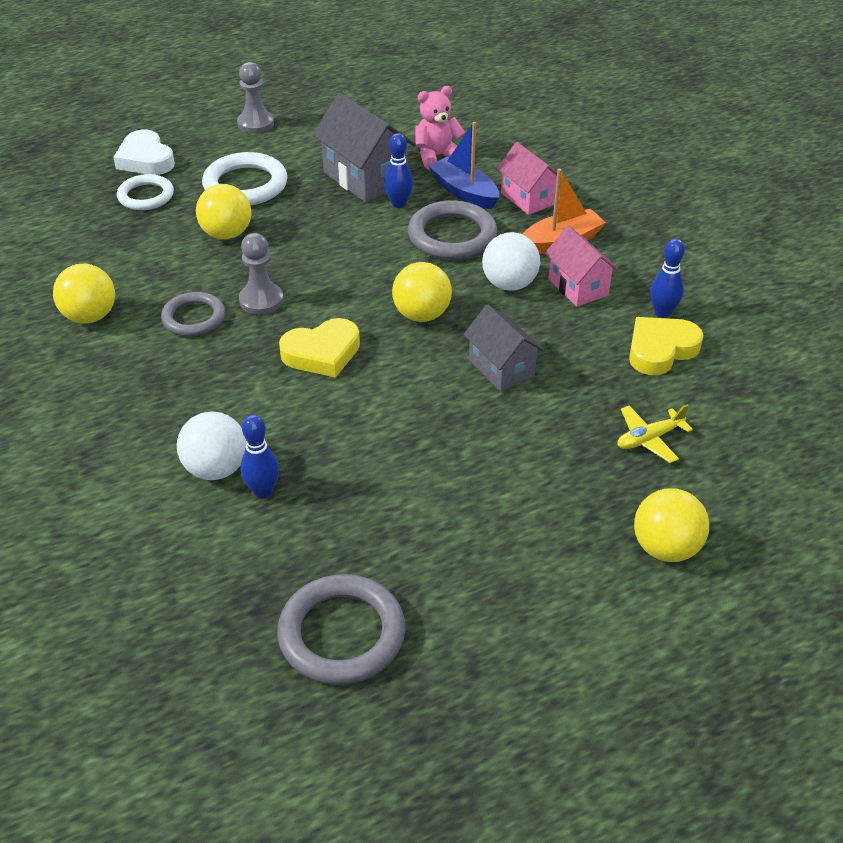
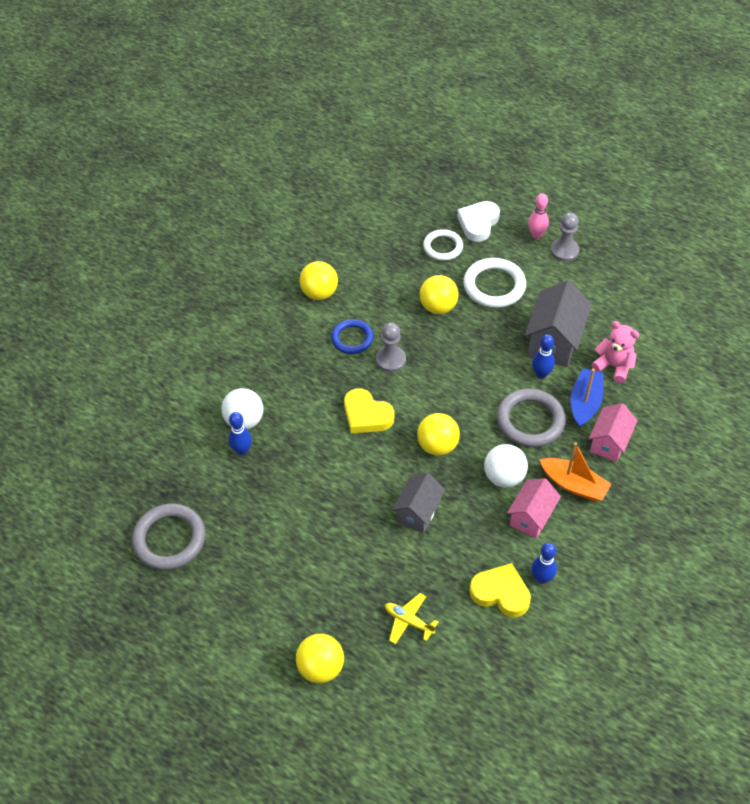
camera: 60 degrees right, 10 degrees up
(194, 318) = (352, 338): grey ring -> blue ring
(212, 131) = (536, 235): none -> pink bowling pin

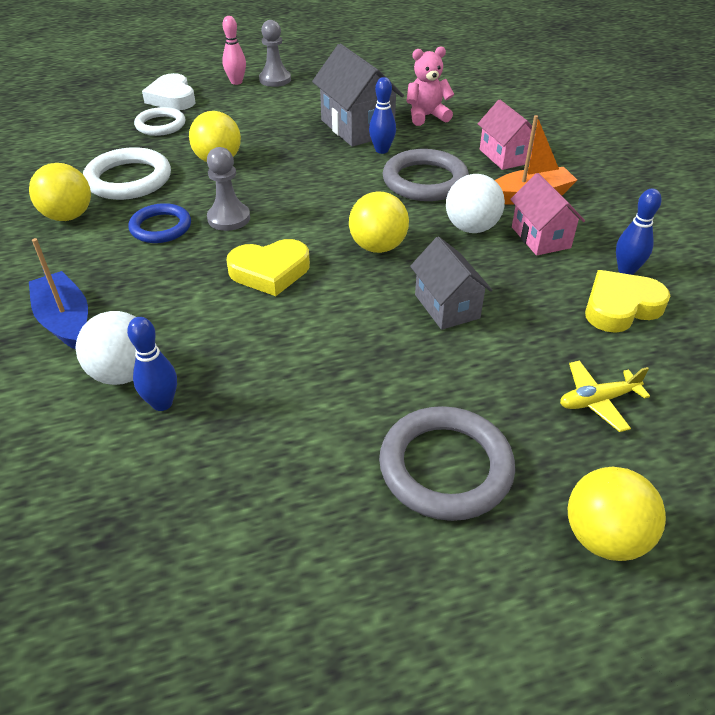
camera: 50 degrees left, 10 degrees down
(169, 539) = (189, 590): grey ring -> grey ring (445, 467)
(494, 286) = (249, 124): white ring -> white ring (129, 179)
(585, 403) = (445, 146): blue boat -> blue boat (65, 320)

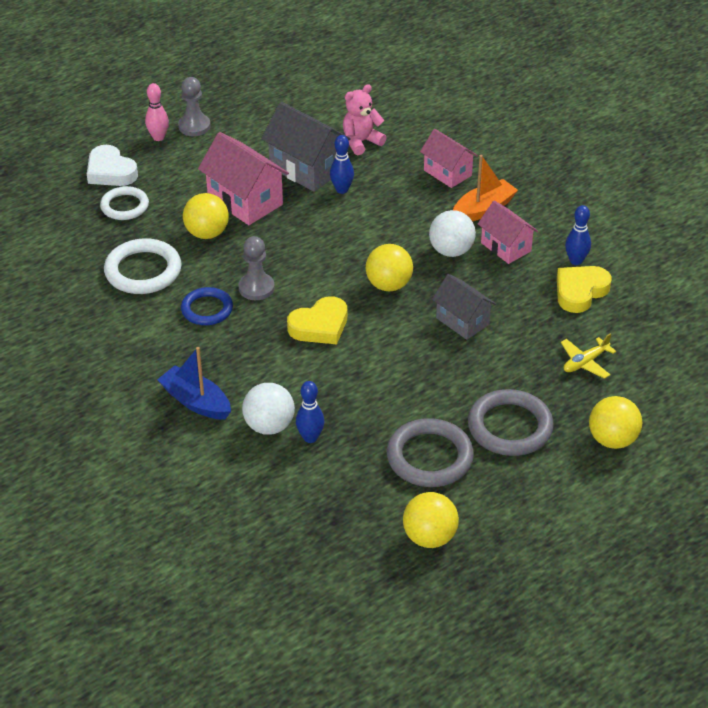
camera: 20 degrees left, 0 degrees up
(68, 216) = (121, 318): yellow ball -> yellow ball (429, 537)
(277, 142) = (245, 201): none -> pink house
(425, 181) = (394, 214): grey ring -> grey ring (429, 457)

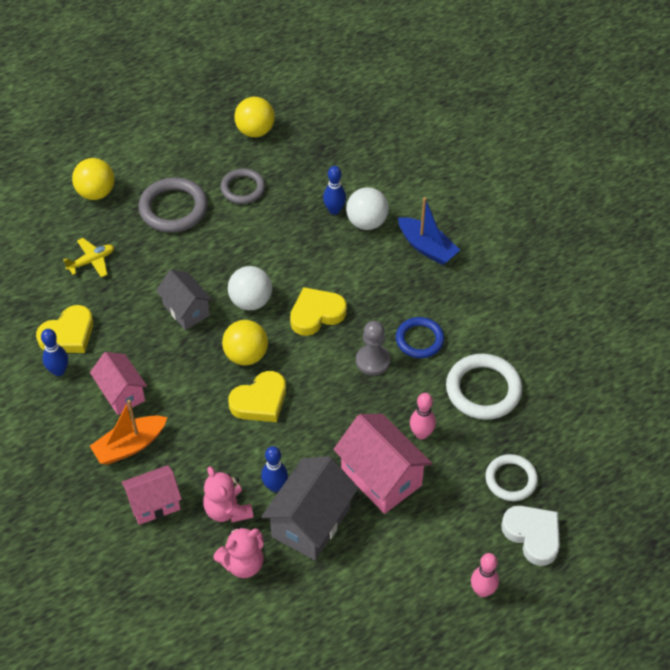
camera: 175 degrees left, 10 degrees up
(194, 126) = (440, 608): grey pawn -> none
(207, 233) = (421, 434): yellow ball -> pink bowling pin
(306, 169) = (311, 522): grey house -> grey house turned 75 degrees clockwise
(367, 249) = (260, 401): none -> yellow heart
(381, 172) = (227, 510): none -> pink teddy bear
(429, 457) = (243, 188): grey ring -> grey ring, size x0.66
(447, 173) = (154, 504): pink house -> pink house turned 75 degrees counterclockwise
(451, 251) = (177, 392): white ball -> white ball (251, 301)

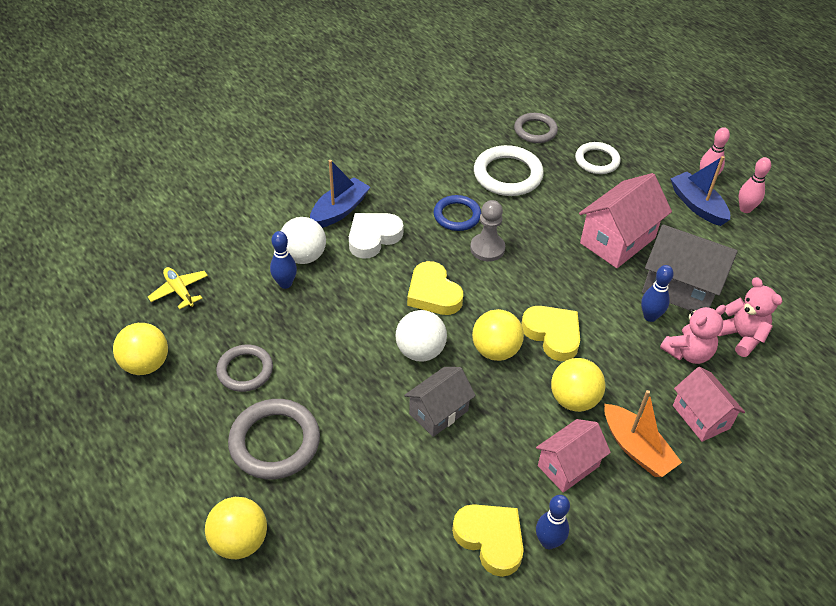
camera: 95 degrees left, 5 degrees down
(91, 261) = (366, 529): yellow plane -> yellow plane (179, 291)
(186, 407) = (573, 399): none -> yellow ball
(421, 434) = (564, 214): pink bowling pin -> pink bowling pin (745, 209)
(436, 569) = (697, 205): none -> blue boat
(533, 535) = (646, 150): white heart -> white heart (373, 237)
(561, 425) = (535, 130): none -> grey ring

